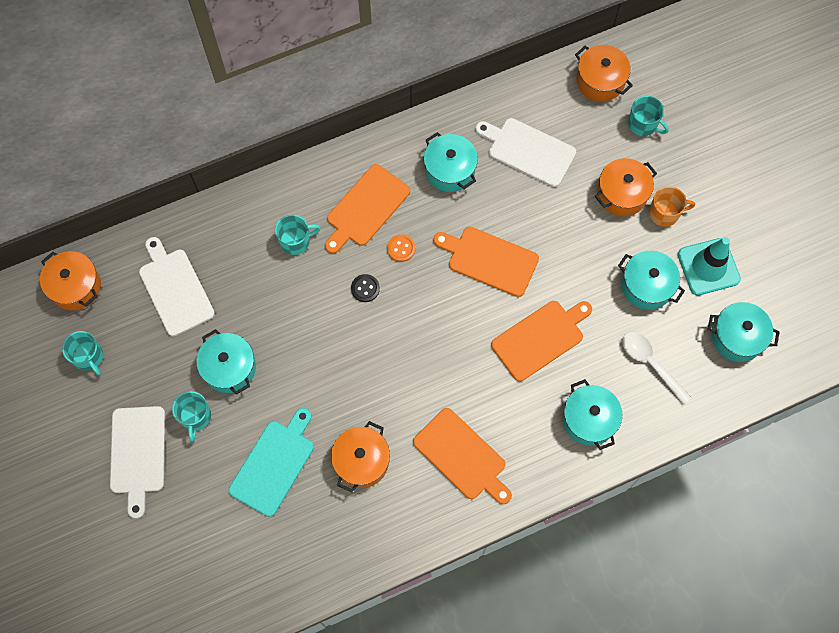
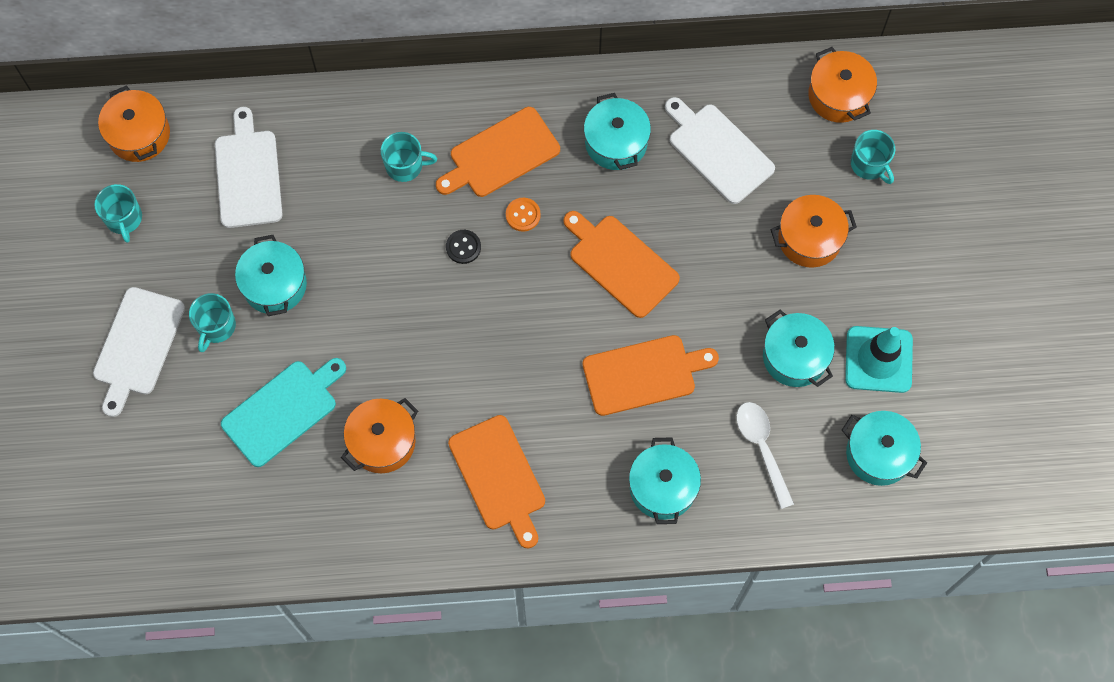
camera: 20 degrees right, 0 degrees up
(665, 213) = (852, 278): orange mug -> none

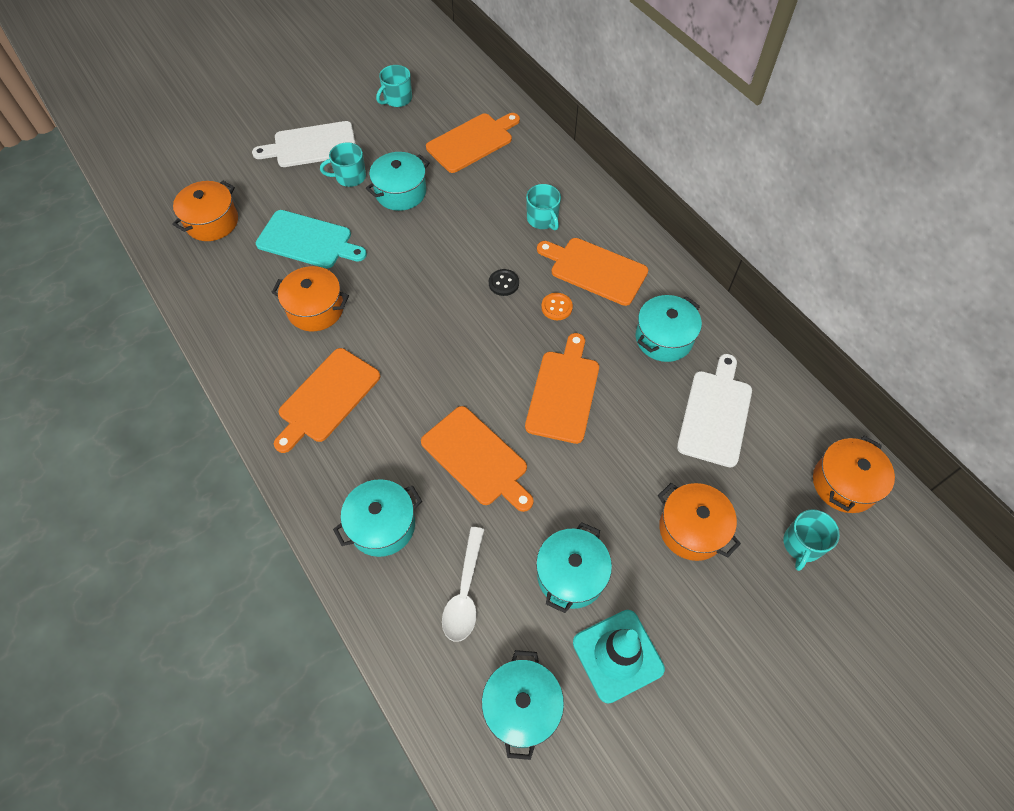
camera: 60 degrees right, 10 degrees down
(139, 134) = (461, 79): orange pot -> orange pot (212, 222)
(248, 174) = (472, 141): white cutting board -> orange cutting board
(762, 448) = (465, 592): white spoon -> white spoon turned 150 degrees clockwise

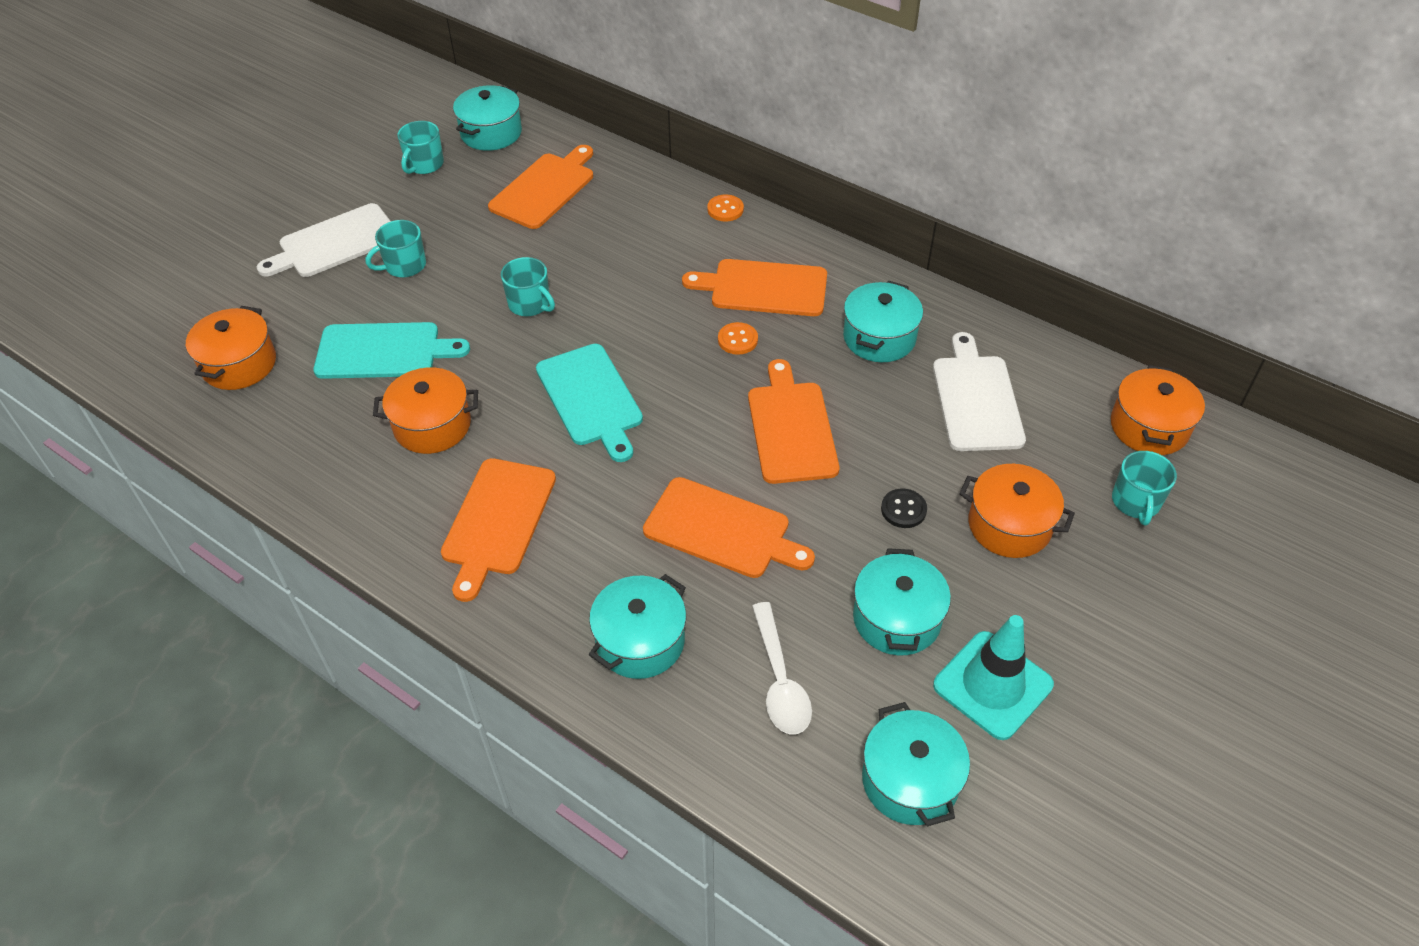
camera: 20 degrees left, 10 degrees down
(400, 192) = (480, 266): turquoise pot -> turquoise pot (491, 133)
(431, 322) = (591, 398): none -> turquoise cutting board
(503, 283) = (660, 331): black button -> black button (903, 509)
(542, 219) = (674, 250): turquoise mug -> turquoise mug (530, 304)
(596, 195) = (725, 209): none -> orange button

